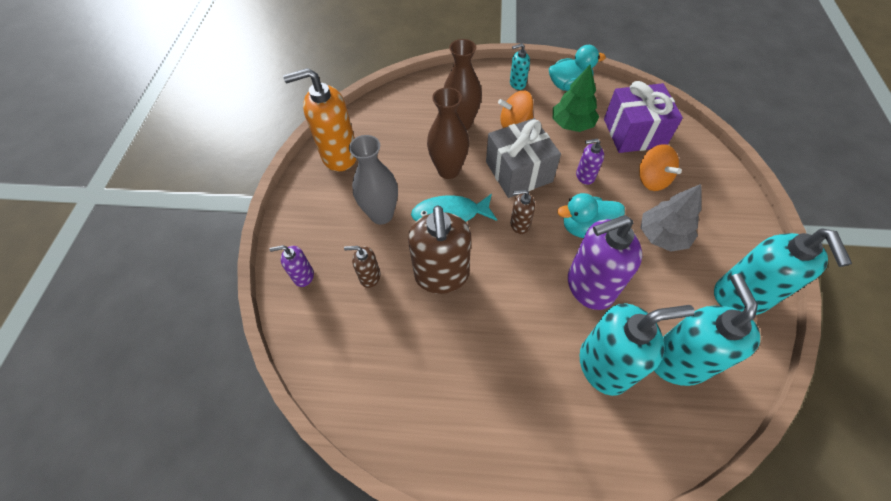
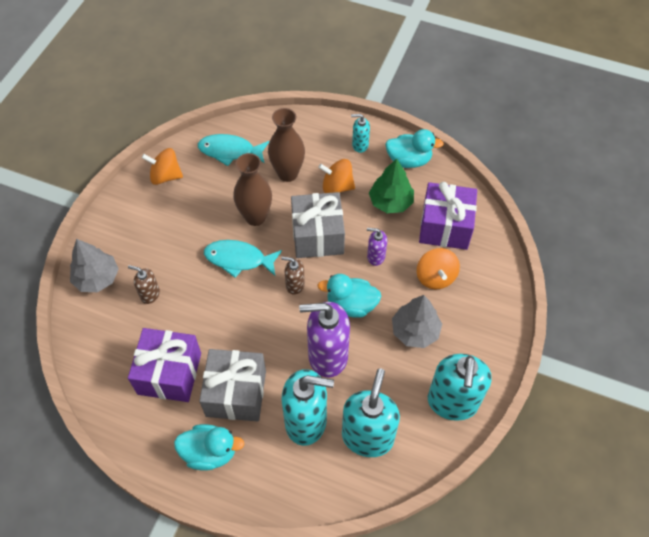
camera: 15 degrees right, 0 degrees up
(303, 276) = (97, 278): purple soap dispenser -> grey tree
(339, 155) = (165, 176): orange soap dispenser -> orange spinning top
(381, 215) = (180, 242): grey vase -> none
(395, 118) = (230, 151): none -> turquoise fish
(427, 358) = (169, 373): none -> purple gift
(442, 276) = (209, 311): brown soap dispenser -> none
(512, 357) = (236, 393): none -> grey gift
(515, 438) = (210, 452): none -> turquoise duck

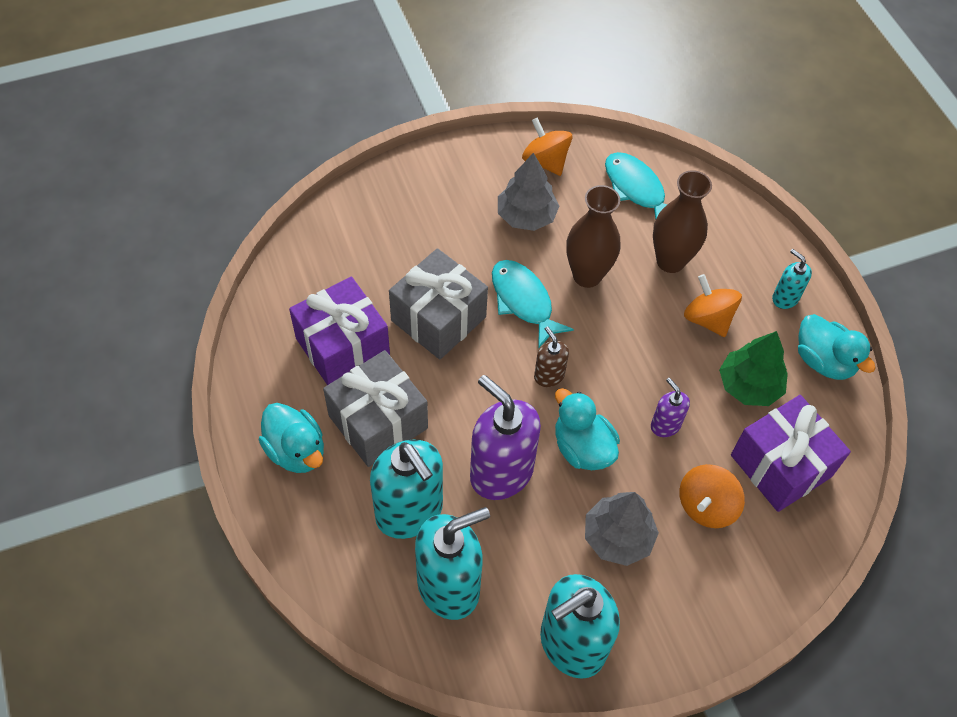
camera: 45 degrees right, 0 degrees up
(97, 278) = (378, 203): grey tree -> grey tree (526, 216)
(150, 294) = (406, 259): brown soap dispenser -> none
(317, 236) = (628, 349): grey gift -> grey gift (438, 319)

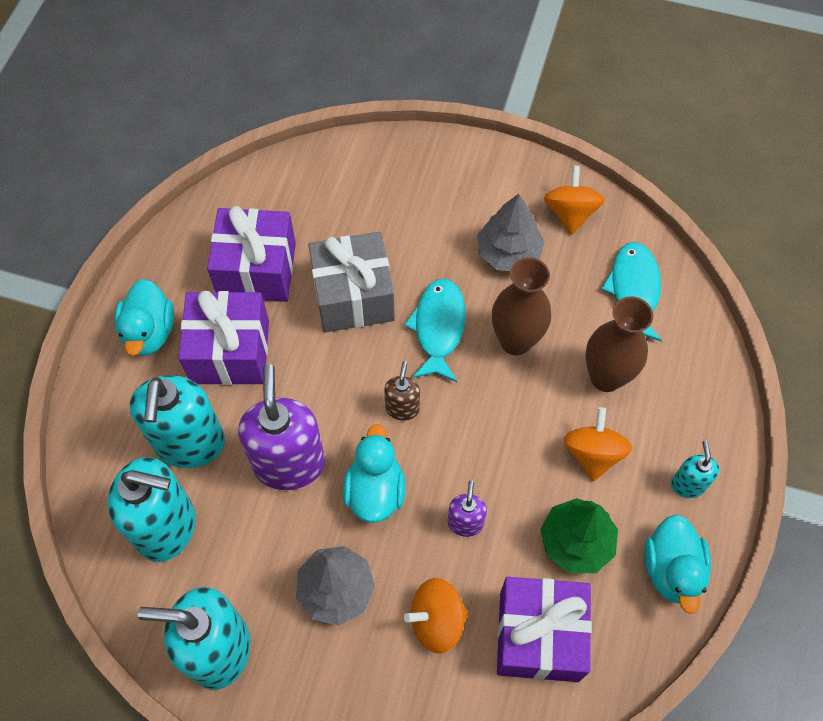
camera: 40 degrees right, 5 degrees up
(378, 422) = (230, 352): grey gift -> purple gift

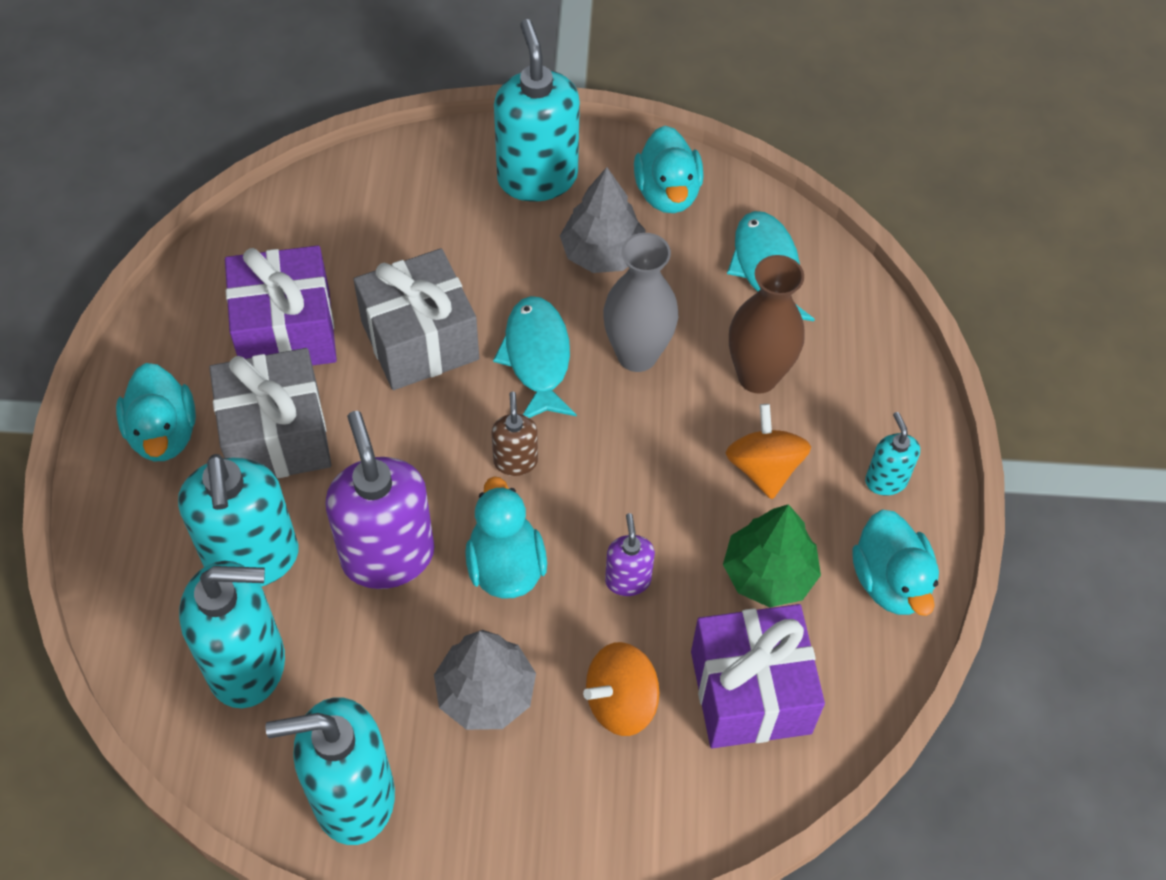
camera: 15 degrees left, 5 degrees down
(230, 352) = (277, 437): purple gift -> grey gift
(473, 182) = (537, 177): none -> turquoise soap dispenser
(515, 341) = (637, 355): brown vase -> grey vase
(570, 213) = (667, 193): orange spinning top -> turquoise duck

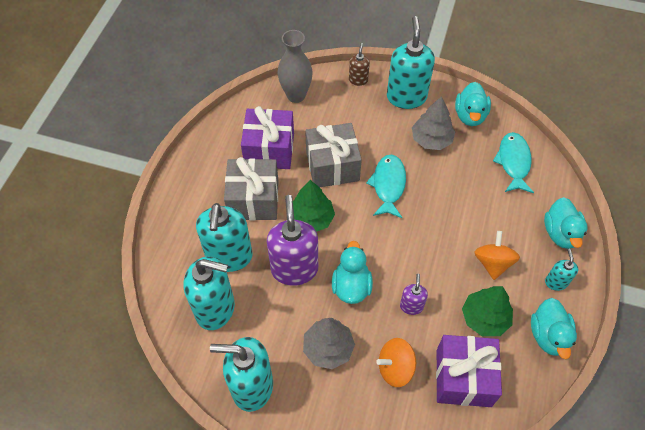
camera: 15 degrees right, 0 degrees up
(163, 433) = (201, 188): turquoise duck -> turquoise duck (560, 233)
(400, 451) = (311, 218): none -> green tree
(515, 461) = (367, 234): brown soap dispenser -> brown soap dispenser (358, 80)
(637, 355) = (438, 193): grey vase -> grey vase (296, 95)
(757, 376) = (498, 215): brown vase -> none

